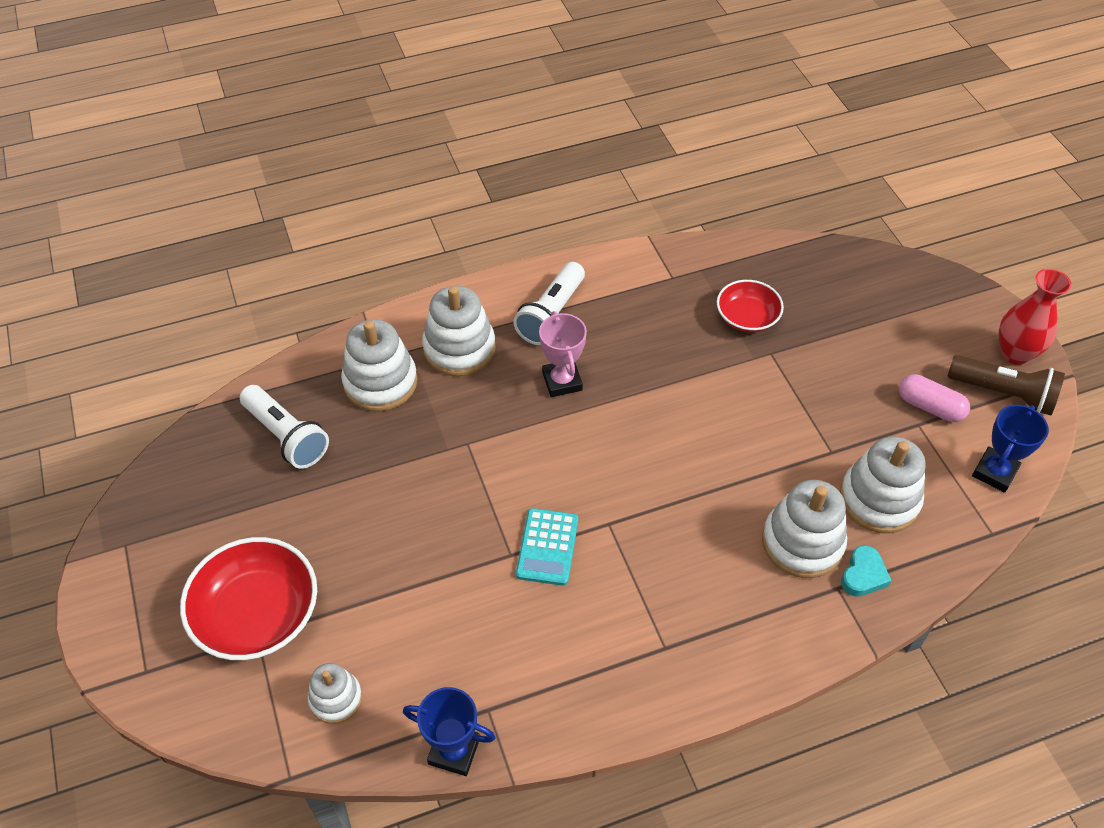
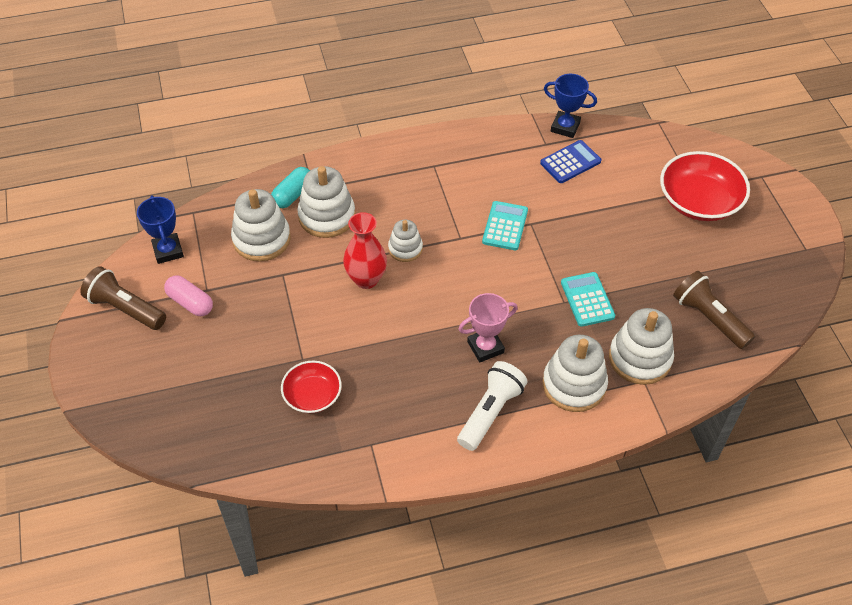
camera: 175 degrees left, 0 degrees up
(286, 436) = (709, 318): white flashlight -> brown flashlight
(336, 698) = (638, 155): white stacking toy -> white stacking toy (405, 248)
(437, 448) = (587, 299): none -> turquoise calculator
(448, 673) = (570, 162): none -> blue calculator
(562, 381) = (485, 347): pink trophy -> pink trophy turned 75 degrees clockwise
(863, 575) = (293, 194): turquoise heart -> turquoise capsule
(994, 472) = (168, 251): blue trophy -> blue trophy turned 60 degrees counterclockwise
(1015, 353) = (94, 342): red vase -> red vase (366, 279)

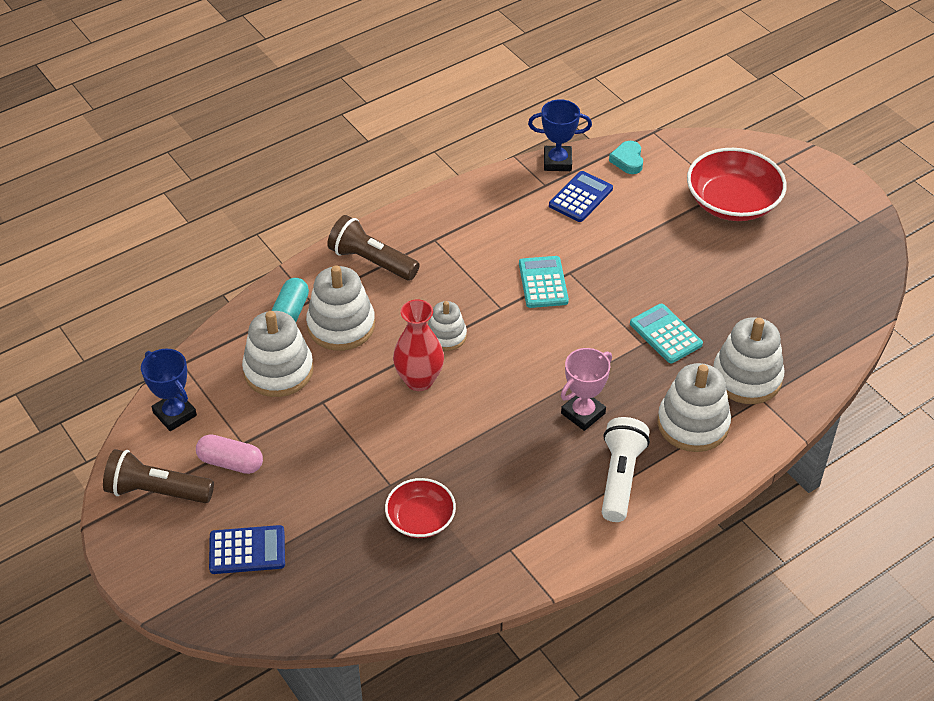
camera: 20 degrees left, 5 degrees down
(168, 378) = (247, 550): none -> blue calculator
(625, 141) = (628, 160): none -> turquoise heart
(709, 318) = (796, 317): brown flashlight -> brown flashlight (371, 261)

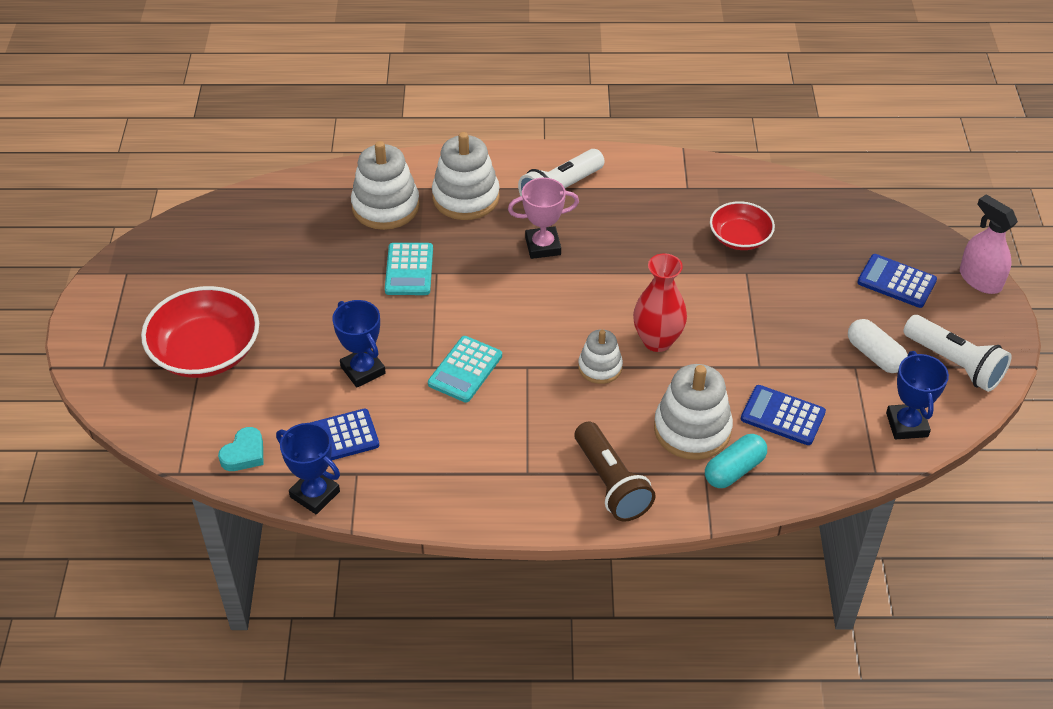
camera: 145 degrees left, 0 degrees up
(157, 491) = (954, 364): brown flashlight -> white flashlight
(167, 598) = (980, 279): none -> pink spray bottle
(230, 462) = (875, 355): pink capsule -> white capsule
(278, 371) = (782, 416): white stacking toy -> blue calculator
(613, 245) = (363, 370): none -> blue trophy

